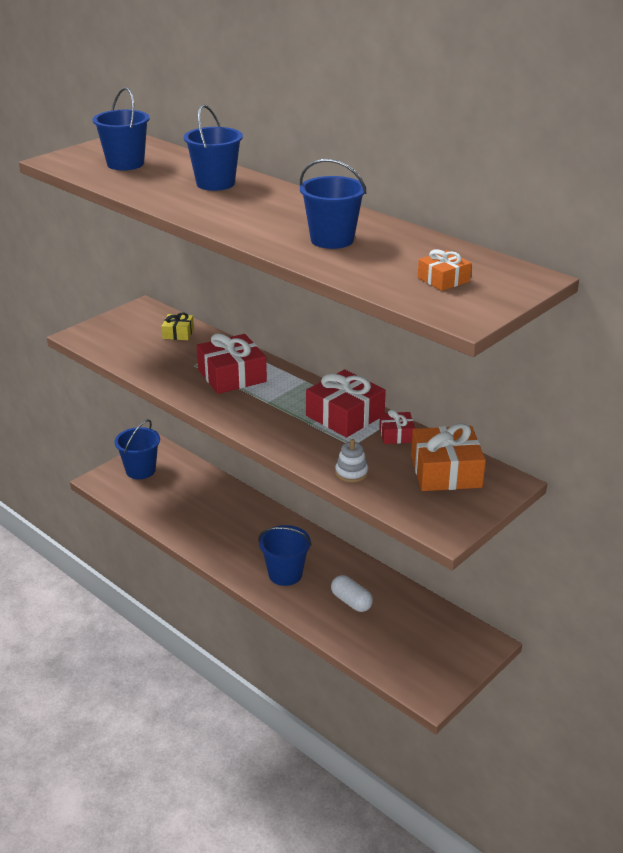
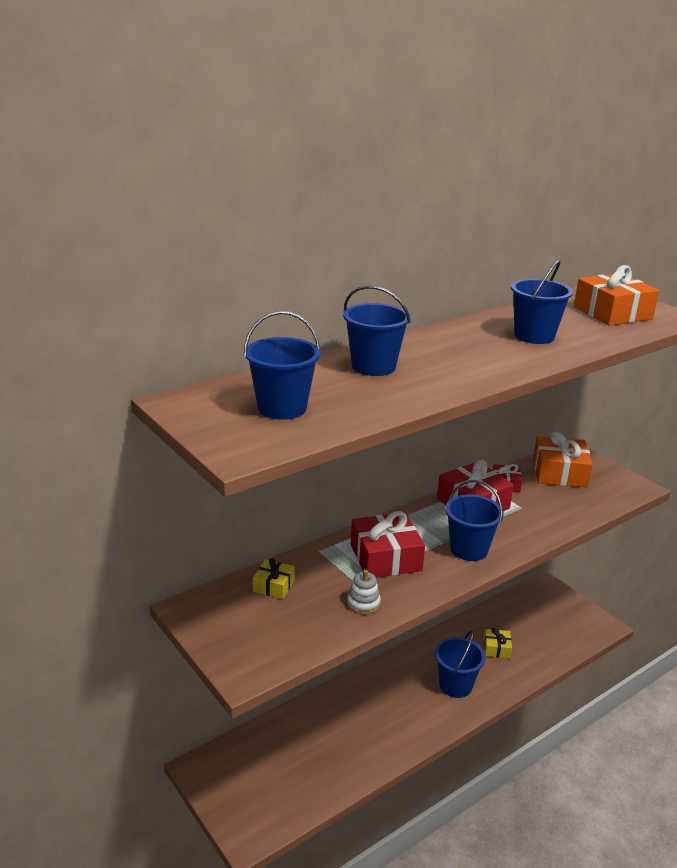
camera: 80 degrees left, 5 degrees down
(140, 470) = (241, 789): blue bucket -> blue bucket (469, 549)
(351, 473) = (564, 514): white stacking toy -> white stacking toy (363, 603)
(351, 601) = (496, 648): white capsule -> yellow gift
(443, 279) = (612, 313): orange gift -> orange gift, size x1.88

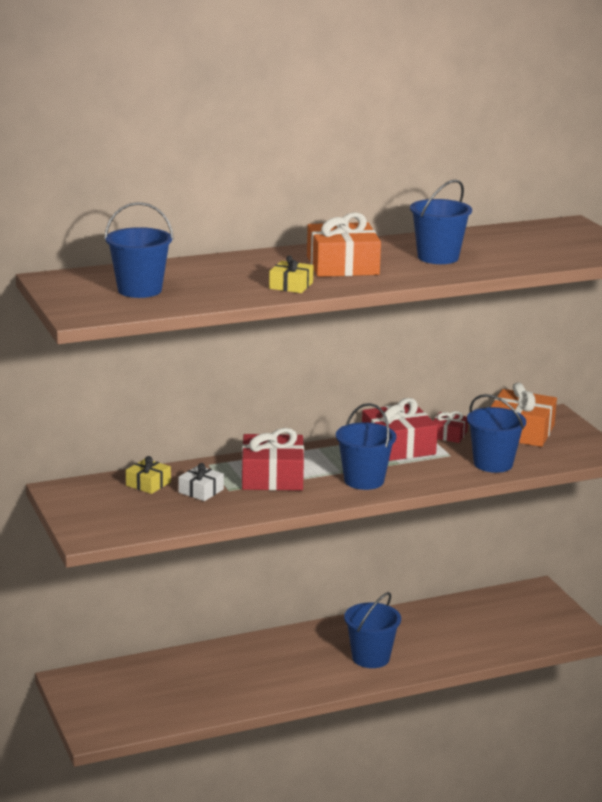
camera: 15 degrees right, 5 degrees down
(329, 587) = (201, 491): none -> white gift
(363, 603) = (227, 506): white stacking toy -> none
(373, 367) = (249, 268): blue bucket -> blue bucket (493, 464)
(496, 648) = (438, 635): yellow gift -> yellow gift (291, 285)
(612, 313) = (551, 244): orange gift -> orange gift (342, 265)

